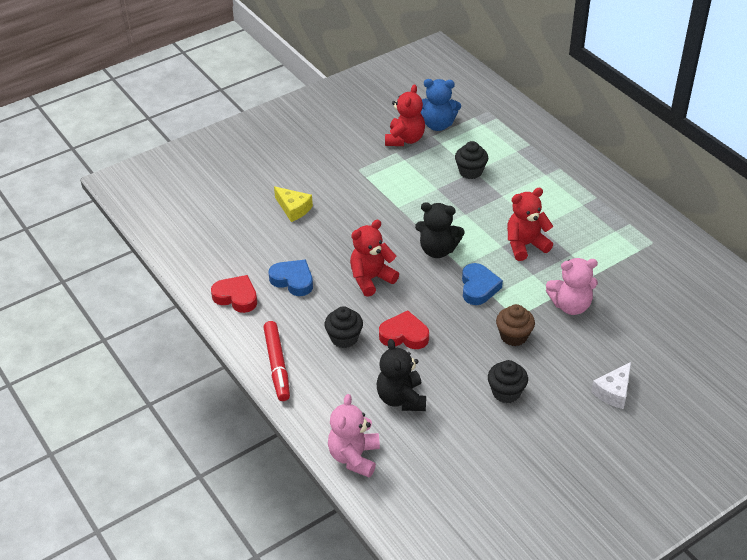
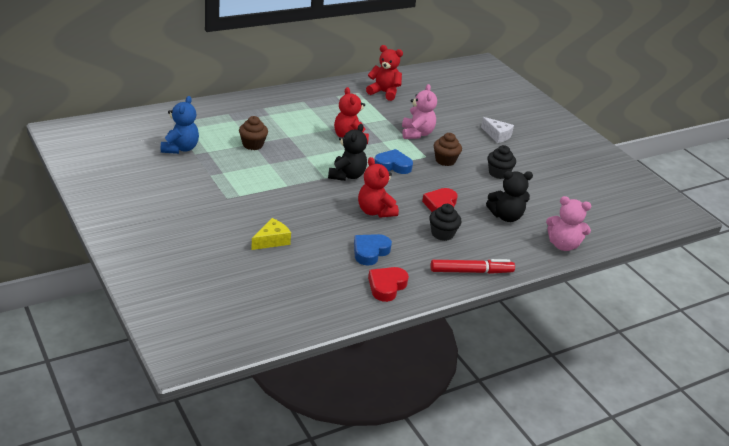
camera: 90 degrees left, 10 degrees down
(405, 139) = (193, 168): red teddy bear -> red teddy bear (384, 92)
(470, 171) = (252, 145): black cupcake -> brown cupcake

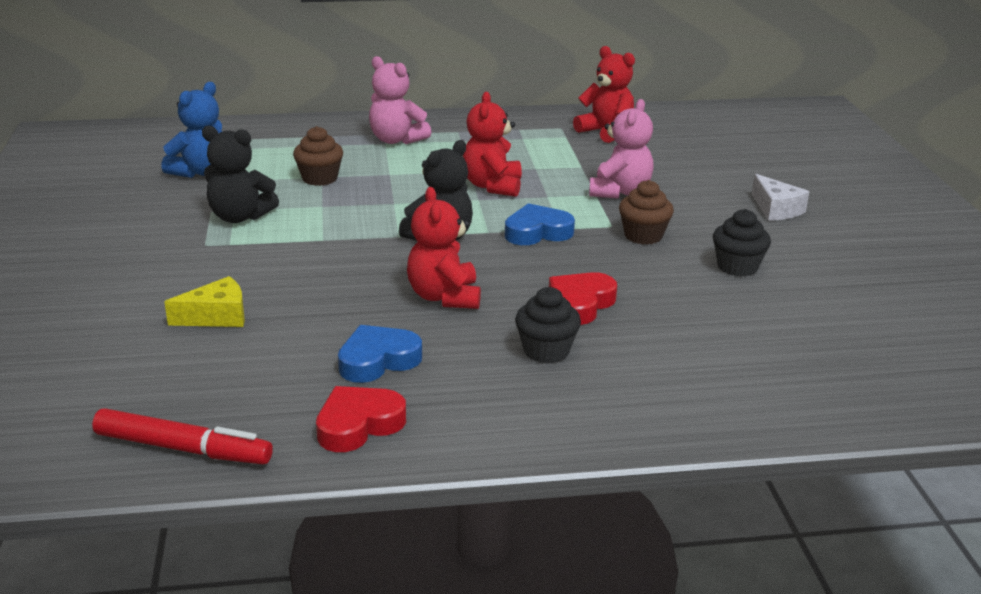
camera: 25 degrees right, 5 degrees down
(393, 165) = (537, 232): blue heart -> blue heart turned 45 degrees counterclockwise
(471, 271) = (555, 426): red marker -> red marker (183, 448)
(506, 216) = (702, 340): black teddy bear -> black teddy bear (240, 217)
(563, 245) = (797, 409): pink teddy bear -> pink teddy bear (396, 140)

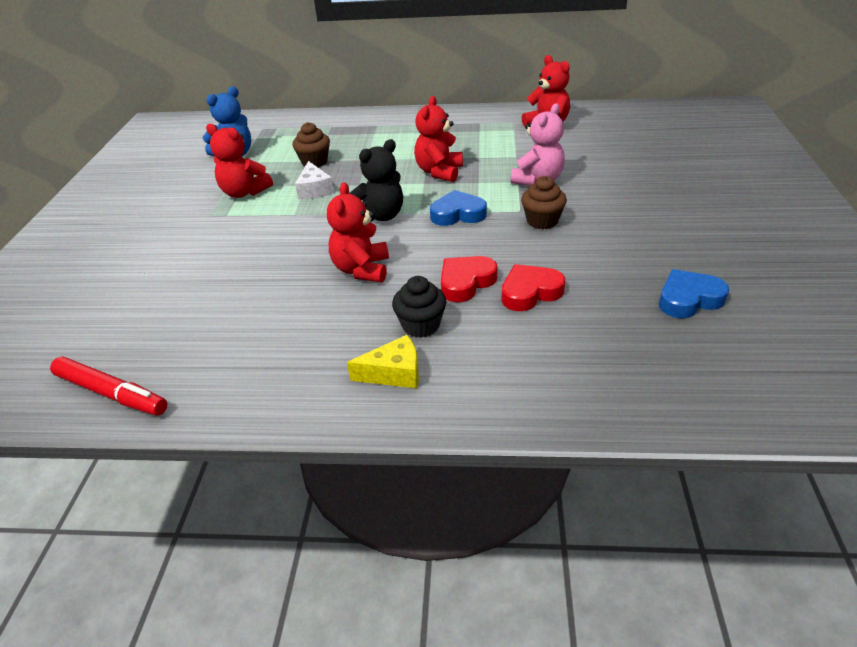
camera: 15 degrees right, 10 degrees up
(217, 316) = (189, 277): yellow cheese -> yellow cheese (394, 373)
(240, 217) = (244, 192): black teddy bear -> red teddy bear
(358, 425) = (246, 383): red heart -> red heart (530, 292)
(378, 360) = (287, 324): blue heart -> blue heart (688, 299)
(396, 140) = (384, 130): pink teddy bear -> none
(737, 267) = (611, 254): black cupcake -> none
(776, 209) = (664, 200): white cheese -> white cheese (314, 190)

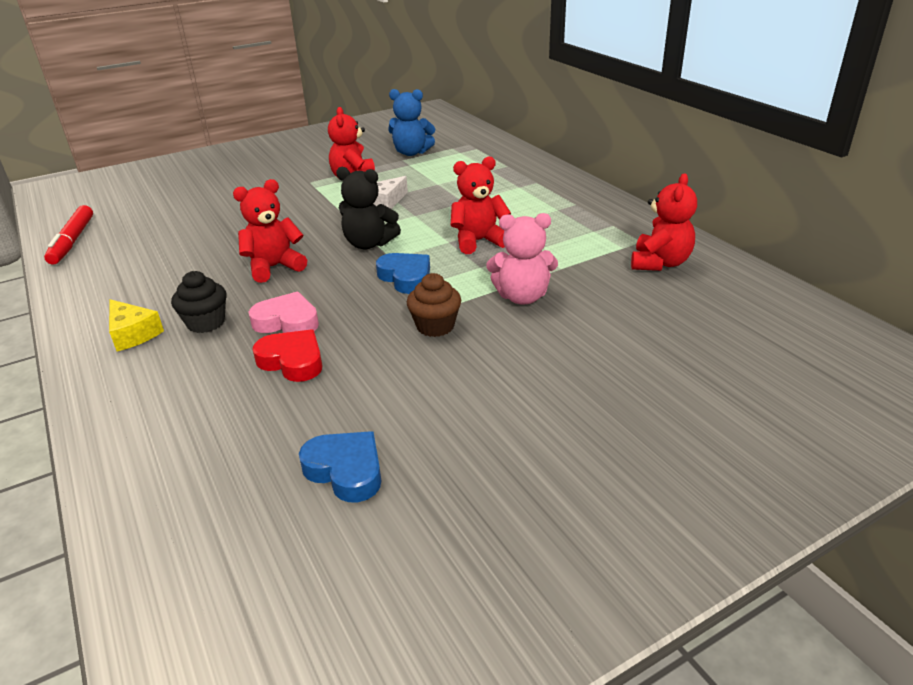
camera: 55 degrees right, 5 degrees down
(314, 162) = (434, 184): brown cupcake -> none
(466, 282) = (287, 321): red heart -> pink heart

